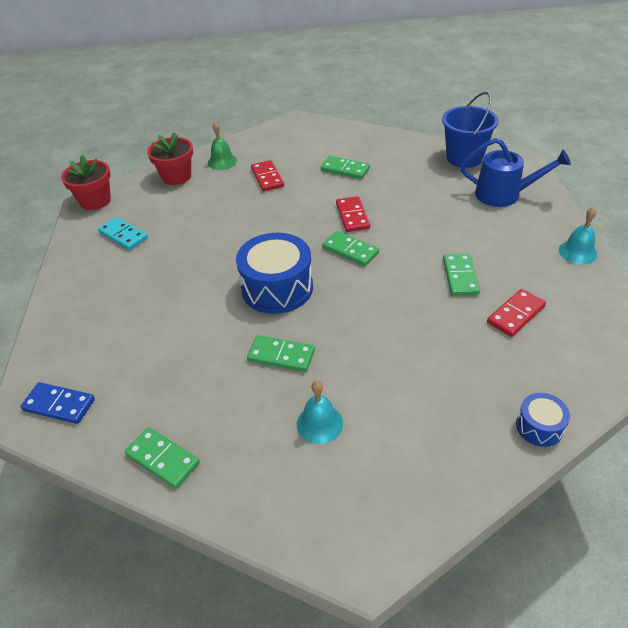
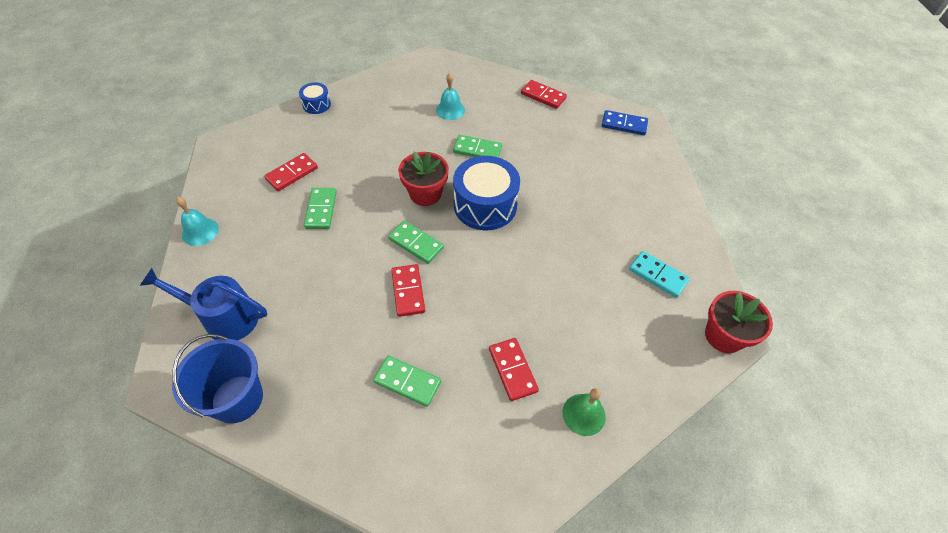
camera: 175 degrees right, 10 degrees up
(163, 459) = (543, 96): green domino -> red domino
(176, 176) = (638, 381): red flower pot -> red flower pot (425, 194)

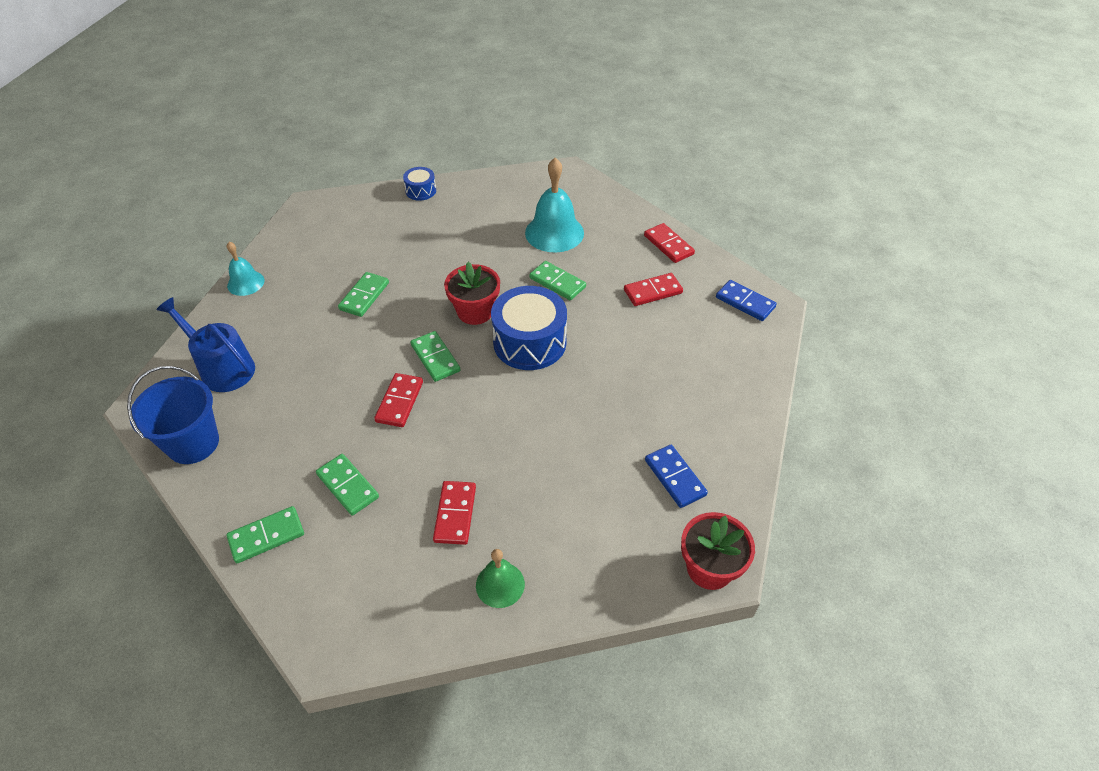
camera: 25 degrees right, 5 degrees down
(292, 174) = (357, 253): red domino -> red domino (653, 291)
(361, 457) = (266, 536): none -> green domino
(450, 110) = (554, 232): turquoise bell -> turquoise bell, size x1.73
(658, 275) = (675, 477): turquoise domino -> blue domino

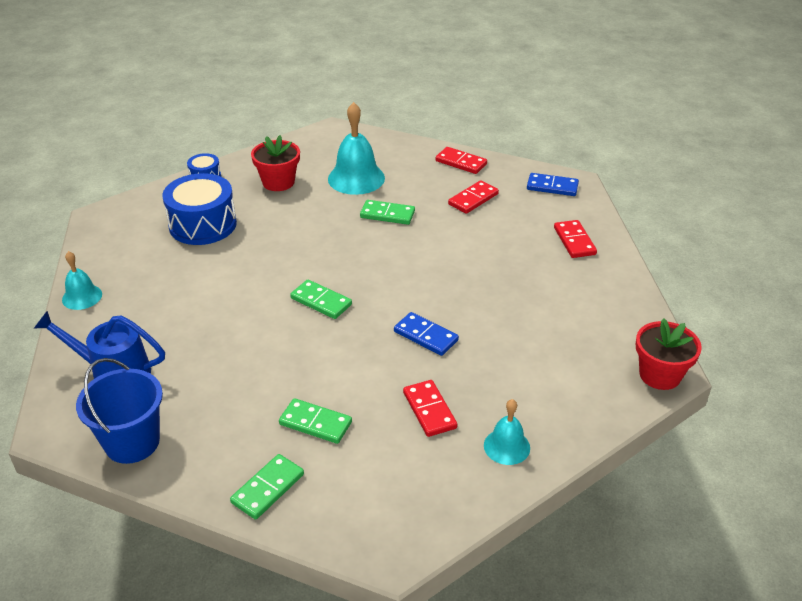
camera: 25 degrees left, 10 degrees down
(364, 296) = (214, 274): green domino -> none
(400, 402) = (314, 344): red domino -> red domino (574, 241)
(475, 311) = (330, 256): red flower pot -> red flower pot (278, 182)
(500, 584) = (506, 446): green bell -> turquoise bell
(529, 342) = (397, 265): blue drum -> blue drum (203, 224)
(675, 477) = (588, 323): blue domino -> blue domino (426, 336)

